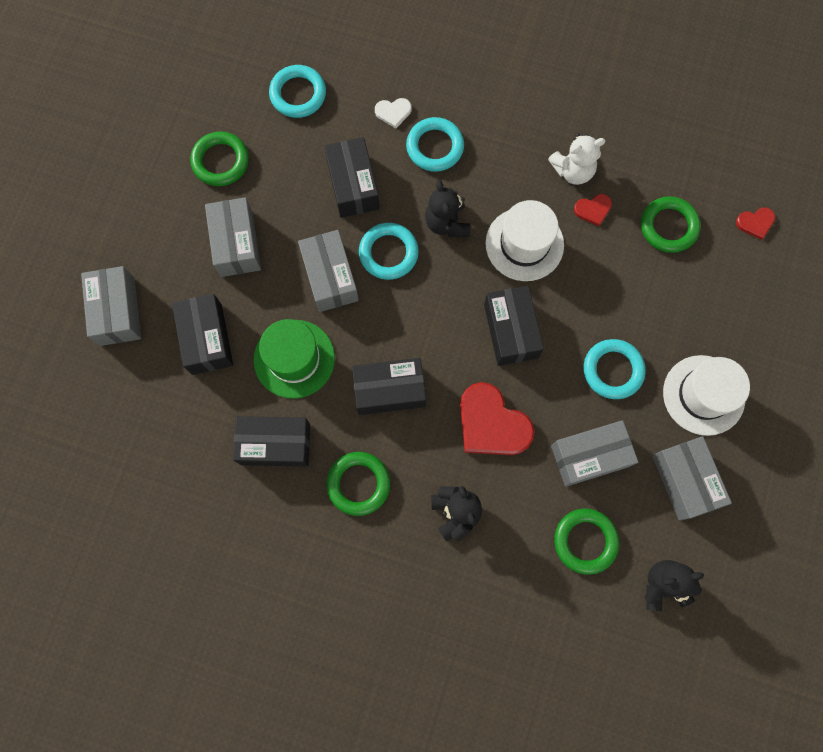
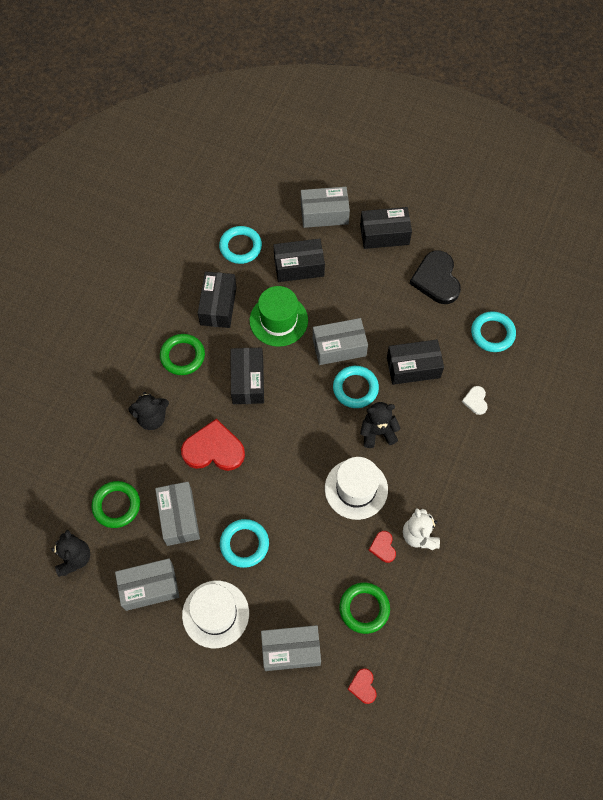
camera: 95 degrees right, 10 degrees down
(220, 161) = (436, 279): green ring -> black heart
(236, 244) = (369, 287): grey box -> grey box (291, 650)
(435, 147) = (444, 429): turquoise ring -> turquoise ring (240, 247)
(492, 423) = (214, 449): red heart -> red heart turned 45 degrees clockwise
(510, 331) = (285, 470): black box -> black box (384, 234)

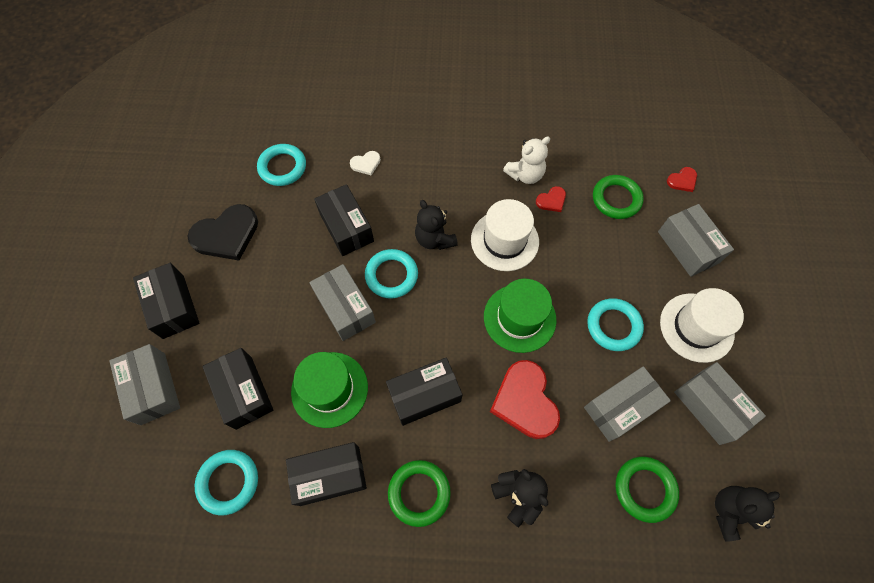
camera: 110 degrees left, 0 degrees up
(281, 472) = (519, 318): none -> green hat

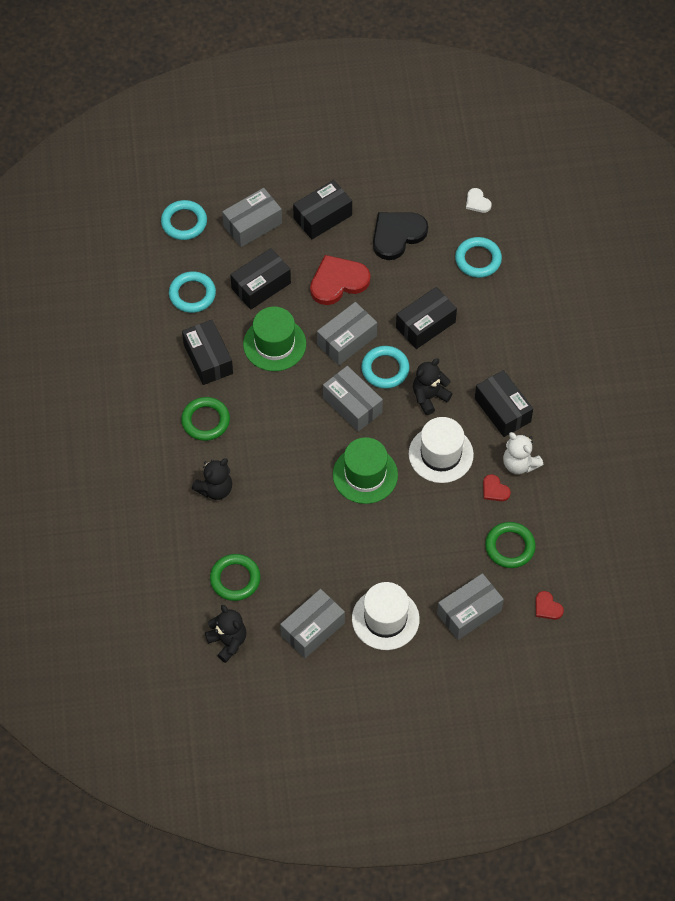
camera: 80 degrees right, 5 degrees down
(226, 235) = (397, 235): black heart -> black heart turned 90 degrees clockwise
(366, 164) = (499, 326): white heart -> white heart (477, 202)
(424, 395) = (282, 412): black box -> black box (502, 410)
(525, 401) = (291, 486): red heart -> red heart (338, 281)
(613, 326) = (372, 550): turquoise ring -> turquoise ring (184, 222)
(621, 407) = (299, 559): grey box -> grey box (352, 405)

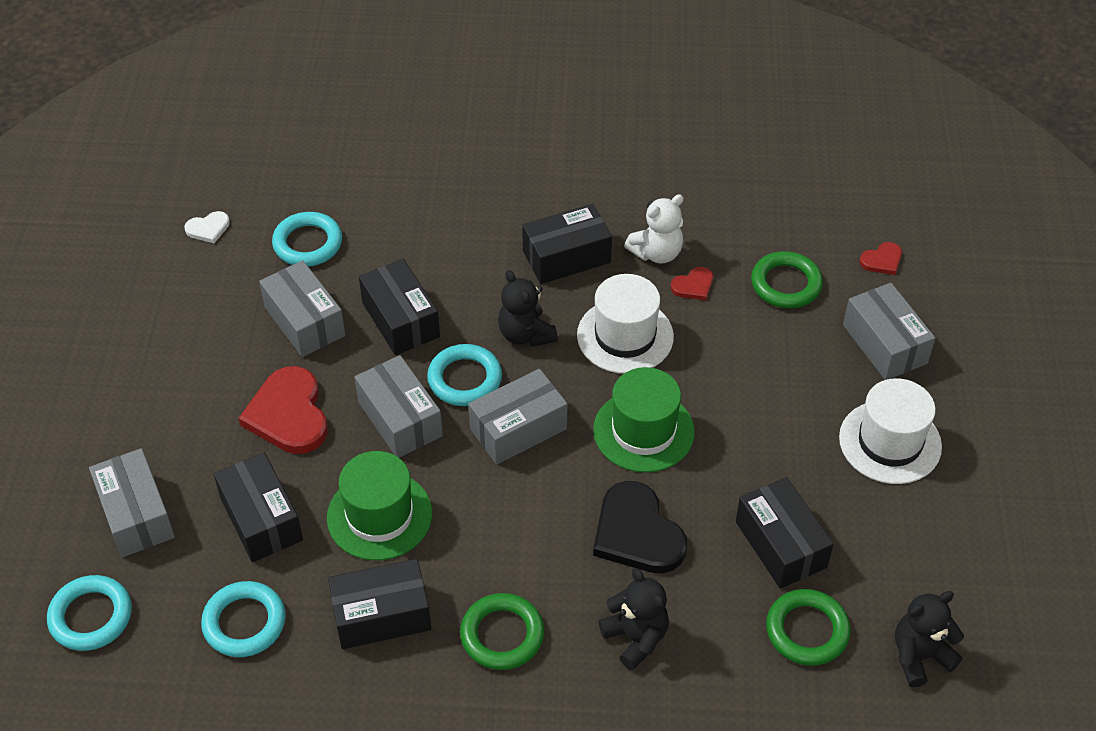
camera: 80 degrees left, 10 degrees down
(312, 629) = (902, 536): grey box -> grey box (305, 321)
(322, 217) = (159, 417): black box -> black box (780, 544)
(397, 235) = (230, 329): black heart -> black heart (637, 533)

